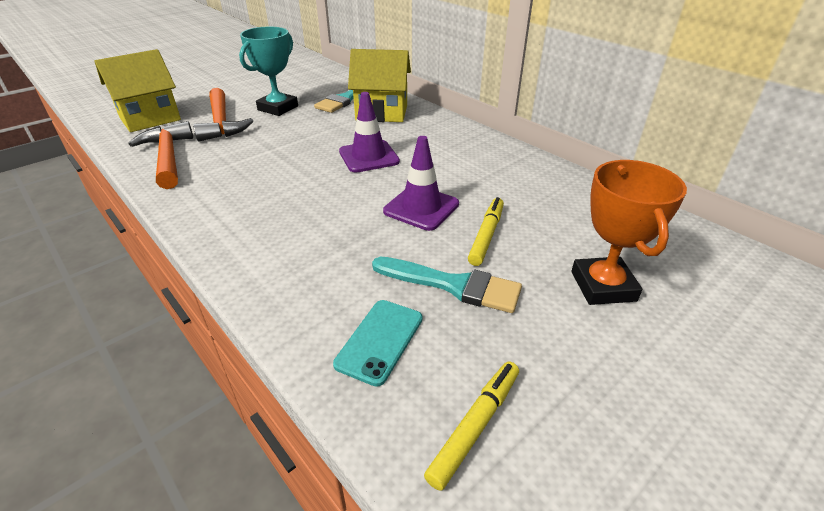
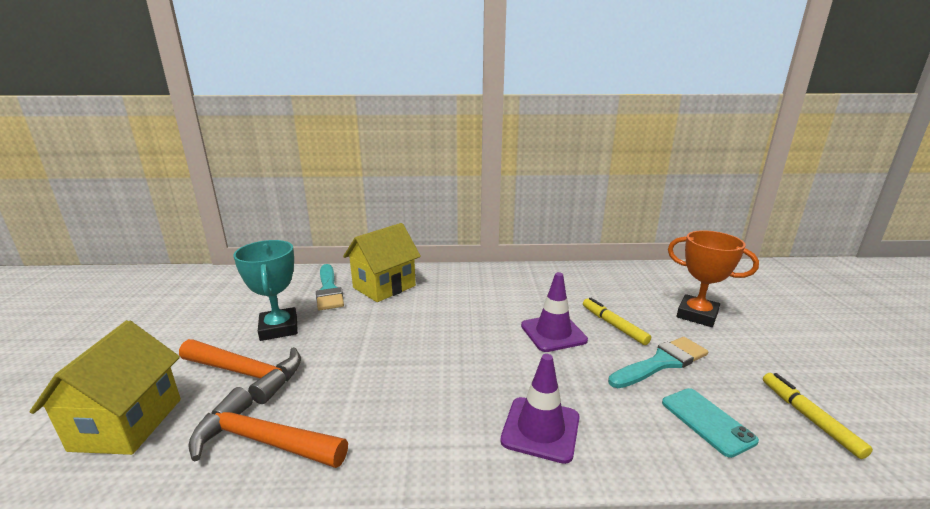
camera: 50 degrees left, 15 degrees down
(369, 157) = (448, 322): purple traffic cone -> purple traffic cone (540, 429)

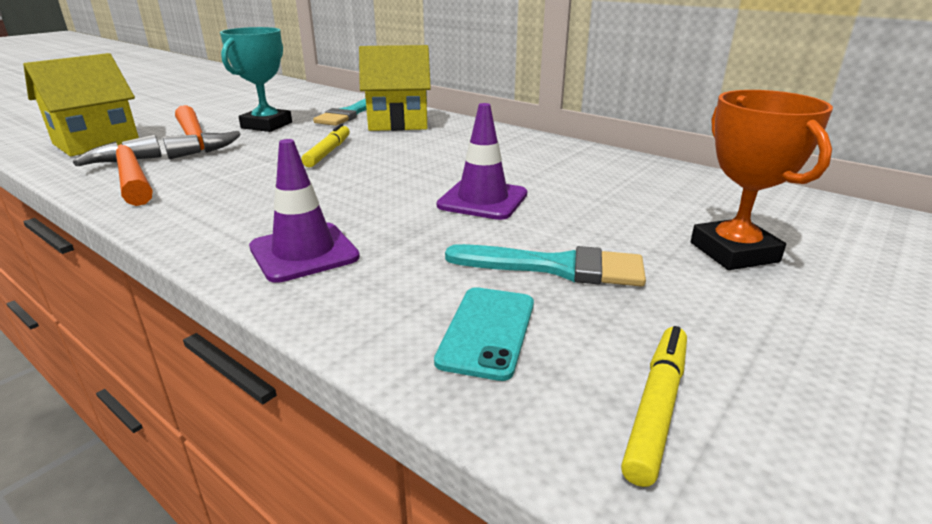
camera: 40 degrees right, 5 degrees up
(613, 325) = (573, 219): yellow marker -> yellow marker (328, 152)

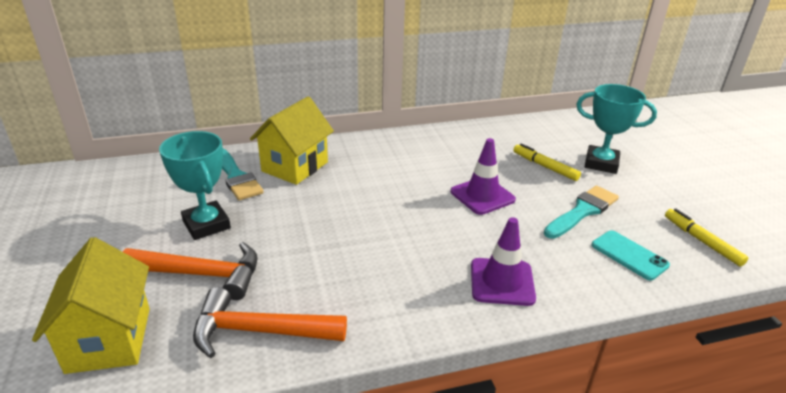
camera: 55 degrees left, 5 degrees up
(328, 152) = (325, 218): yellow marker -> yellow marker (545, 166)
(733, 252) = (601, 163): orange trophy -> turquoise trophy

